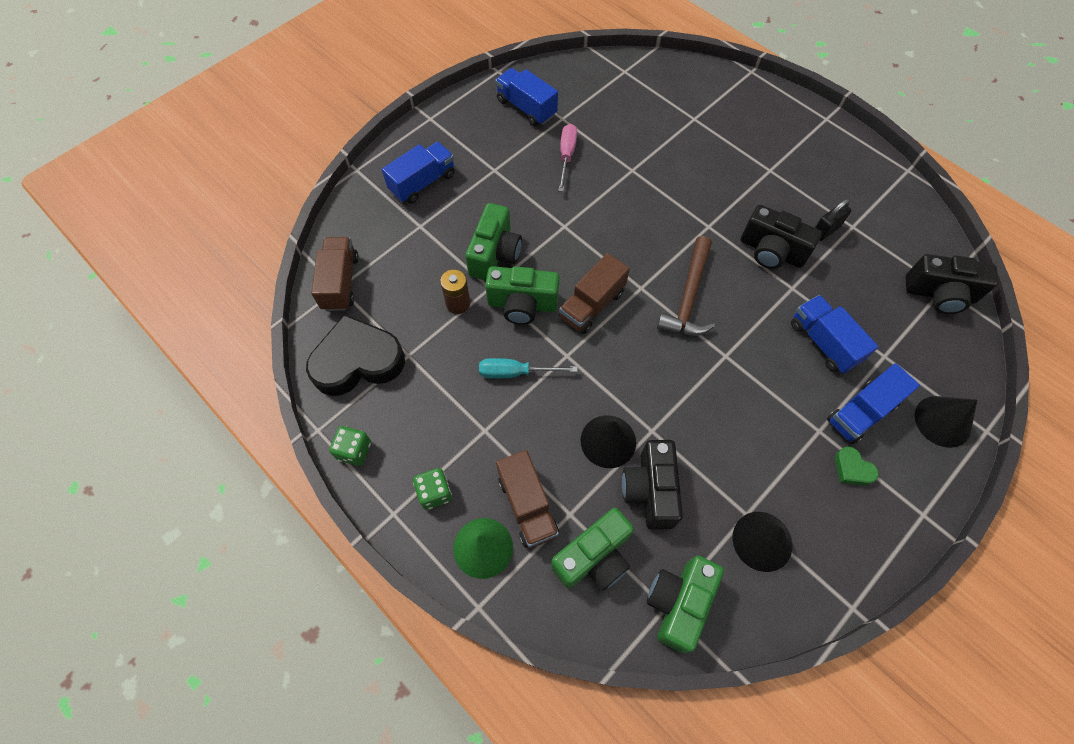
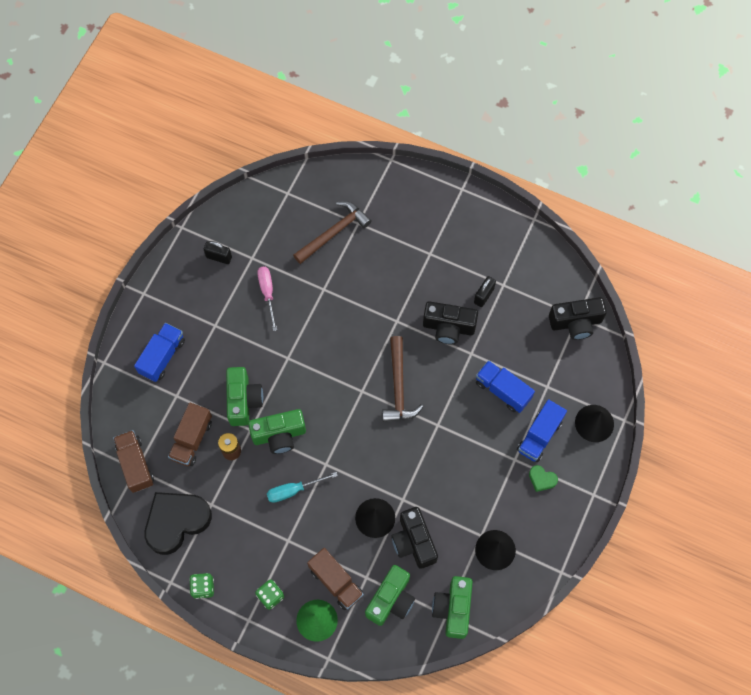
camera: 20 degrees left, 5 degrees up
(526, 108) = (219, 257): blue truck -> black padlock
(592, 305) = (330, 418): brown truck -> brown truck (192, 439)
(664, 120) = (334, 232): none -> brown hammer

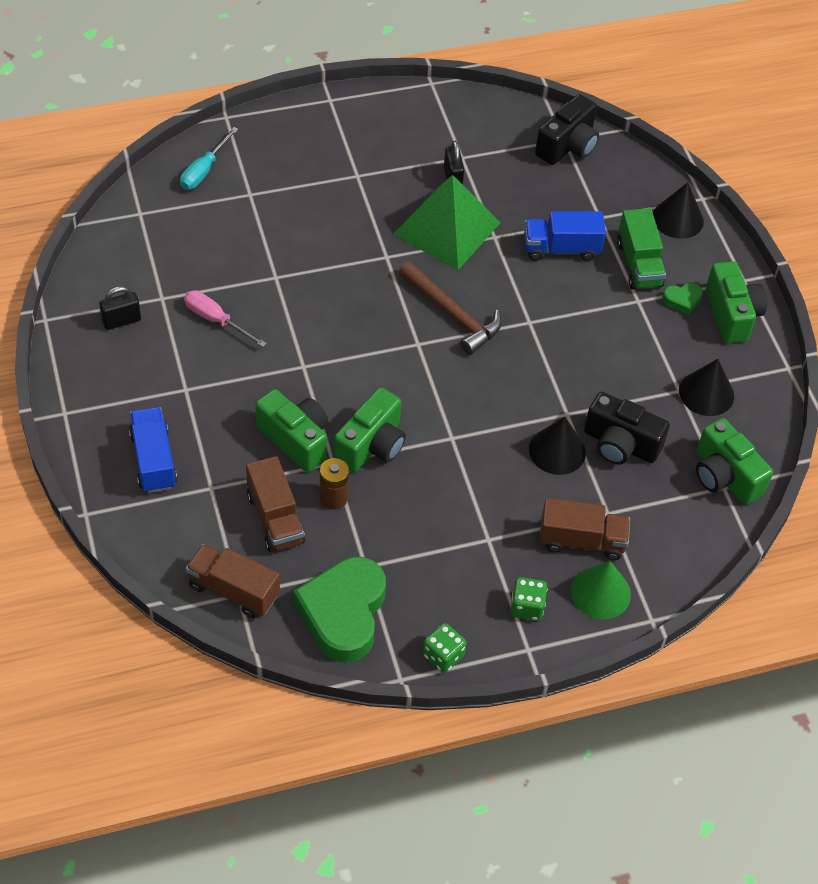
camera: 45 degrees left, 15 degrees down
(176, 522) = (343, 613): black heart -> green heart
(293, 490) = (443, 486): turquoise screwdriver -> turquoise screwdriver (204, 170)
(334, 232) = (232, 218): brown hammer -> none
(391, 600) = (655, 514): green camera -> green camera (731, 314)
(448, 327) = (447, 228): black camera -> green pyramid
(539, 436) = (639, 264): blue truck -> green truck

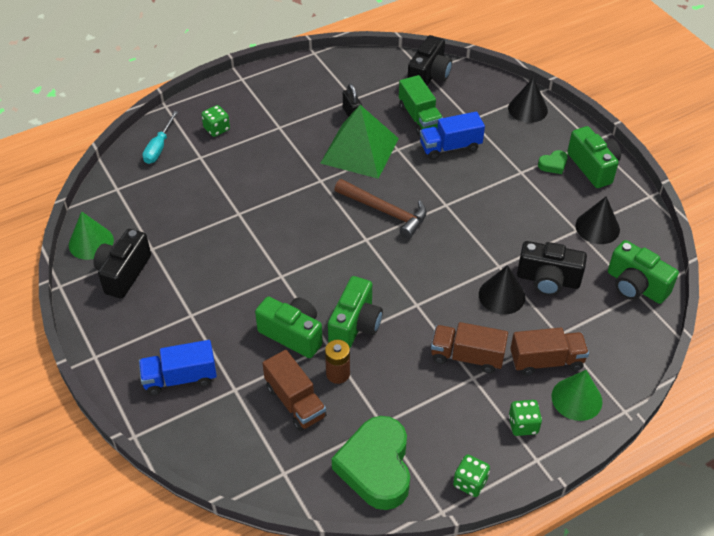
camera: 10 degrees left, 5 degrees down
(93, 274) = (91, 242): none -> green cone
(121, 321) = (123, 273): black padlock -> black camera
(153, 460) = (180, 378): blue truck -> blue truck turned 75 degrees counterclockwise
(216, 320) = (200, 256): pink screwdriver -> none
(233, 590) = (278, 471): brown truck -> brown truck (467, 356)
(280, 161) = (216, 129): none -> green dice
(639, 264) = (511, 146): green truck -> green truck (419, 118)

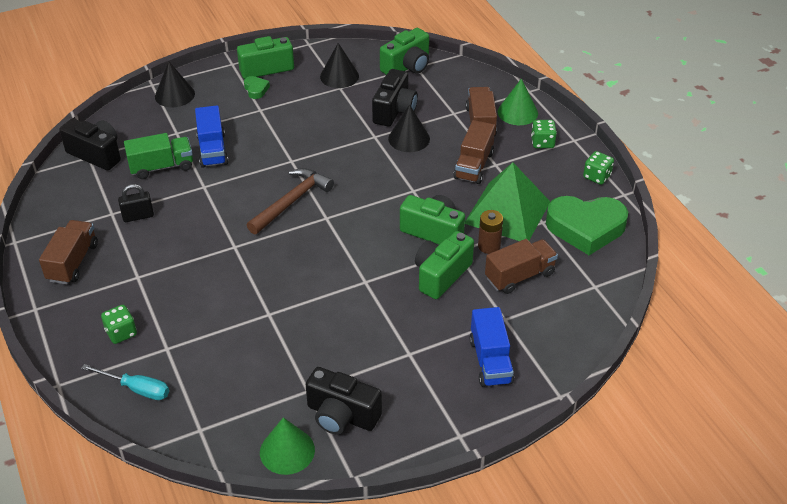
camera: 85 degrees left, 5 degrees down
(293, 88) = (73, 262): none -> brown truck
(360, 150) = (197, 214): green pyramid -> green pyramid (507, 212)

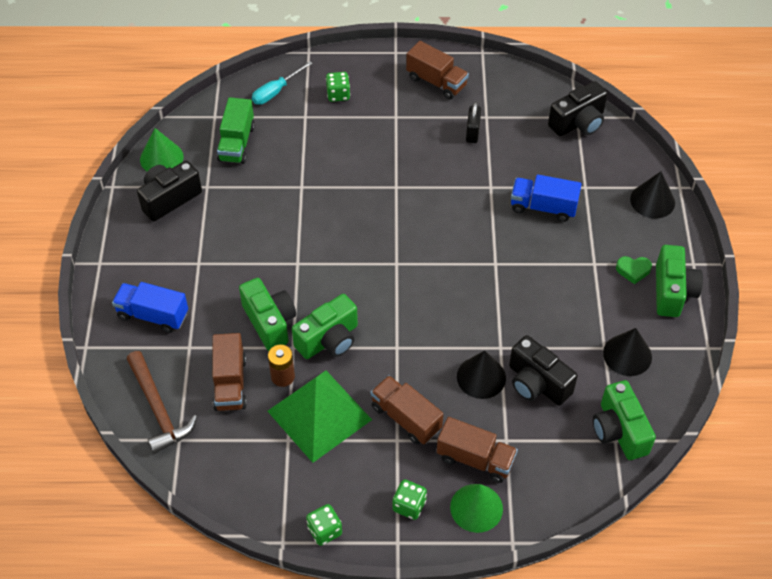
camera: 115 degrees right, 10 degrees up
(162, 167) = (535, 164): green truck -> green truck (237, 143)
(292, 201) = (433, 245): brown hammer -> brown hammer (158, 409)
(585, 228) = (256, 475): green heart -> none

